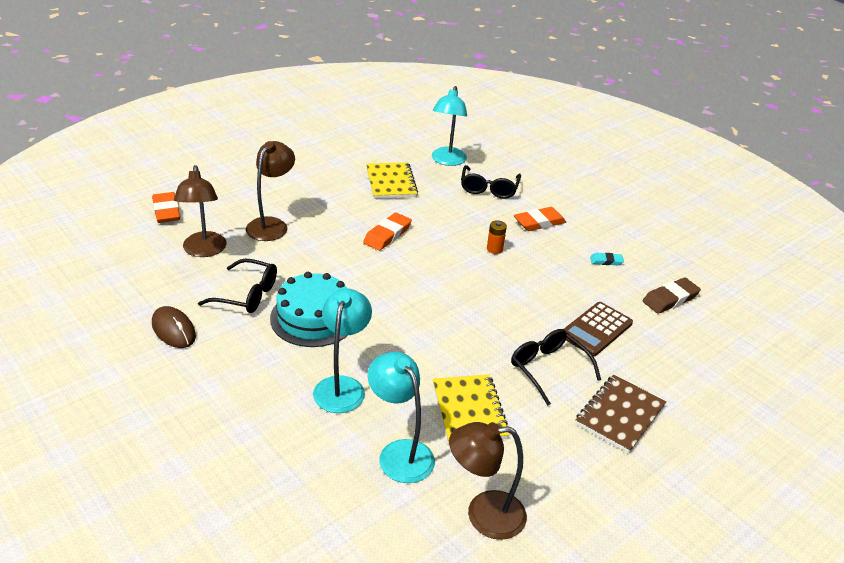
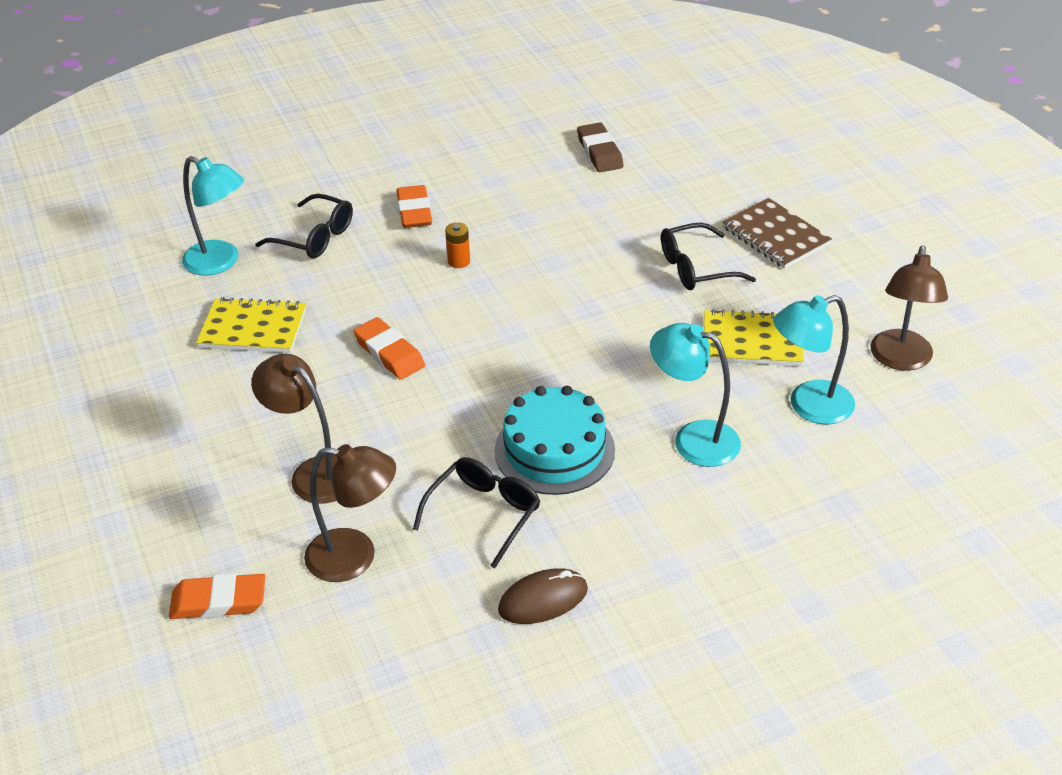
camera: 70 degrees left, 5 degrees up
(596, 329) = (638, 218): brown calculator -> none
(606, 261) = (515, 178): turquoise eraser -> none

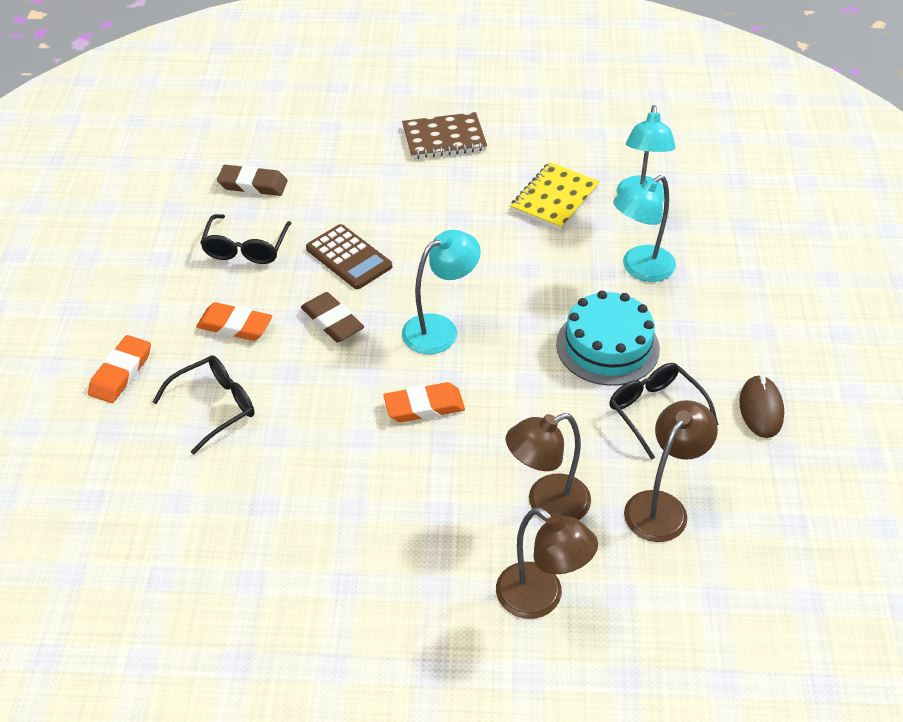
camera: 65 degrees left, 5 degrees up
(218, 601) = (669, 615): orange eraser -> orange eraser (121, 373)
(220, 262) = (195, 489): turquoise lamp -> turquoise lamp (440, 329)
(253, 329) = (320, 492): yellow notebook -> none
(459, 261) = (332, 321): orange battery -> brown eraser
(549, 240) = (349, 257): none -> brown calculator
(696, 268) = (450, 192): black glasses -> black glasses (246, 248)
(900, 360) = (621, 140): brown lamp -> brown lamp (540, 599)

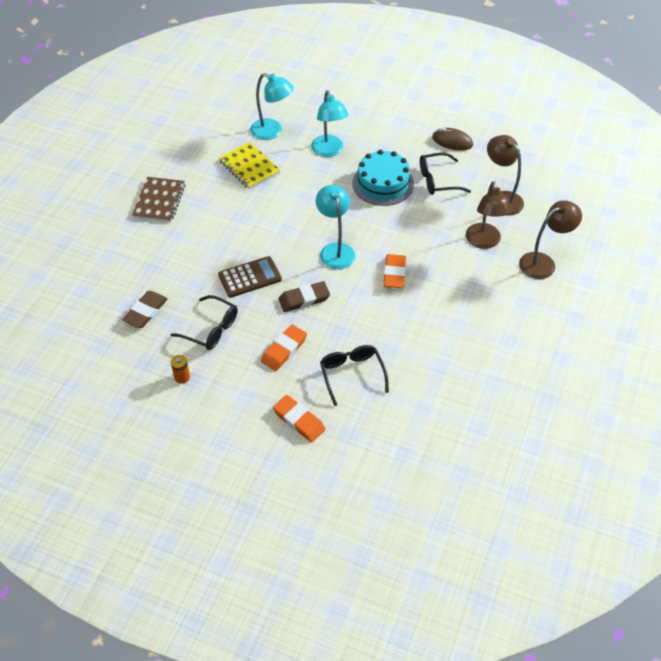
camera: 70 degrees left, 5 degrees up
(160, 246) = (182, 377): none -> orange battery

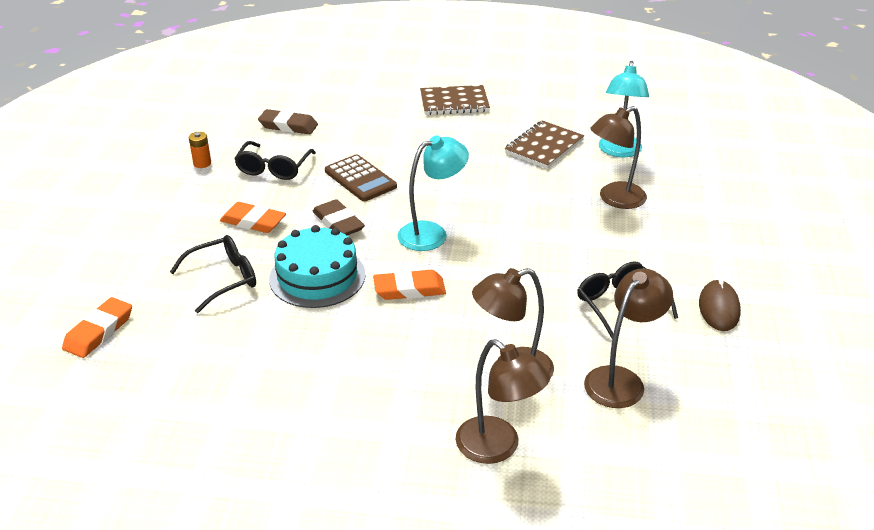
camera: 75 degrees right, 15 degrees down
(249, 167) = (544, 147): yellow notebook -> brown notebook
(299, 420) = (147, 250): orange eraser -> orange eraser (99, 331)
(329, 151) = (614, 199): turquoise lamp -> brown lamp
(383, 183) = (580, 254): turquoise cake -> turquoise cake (317, 276)

